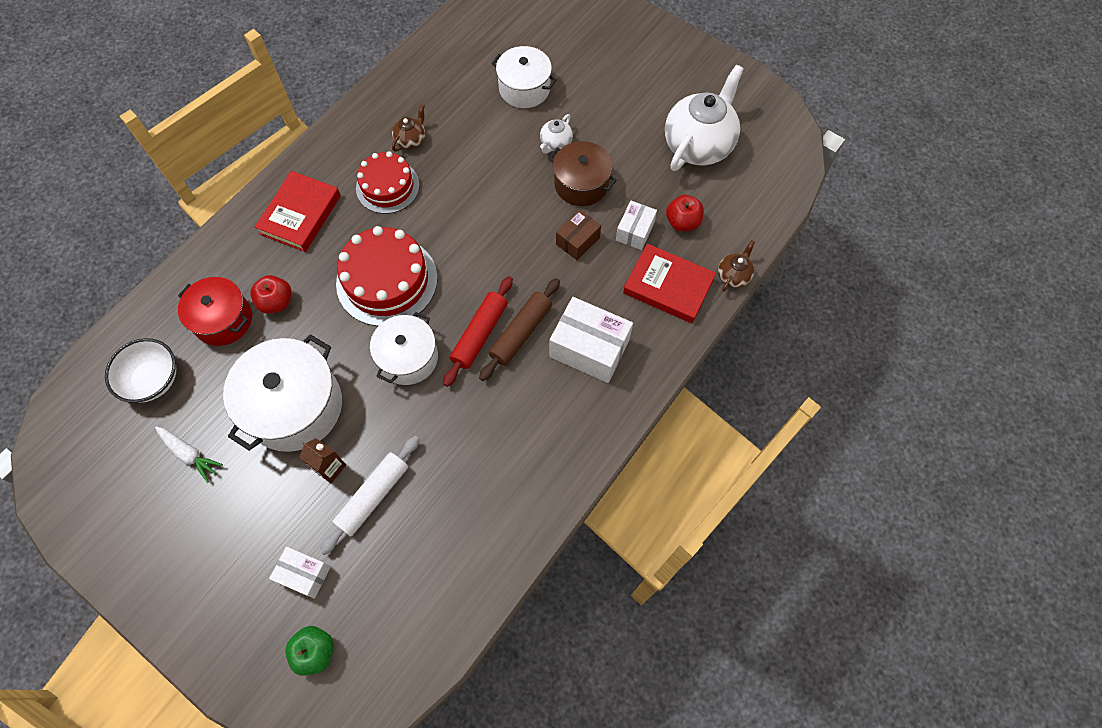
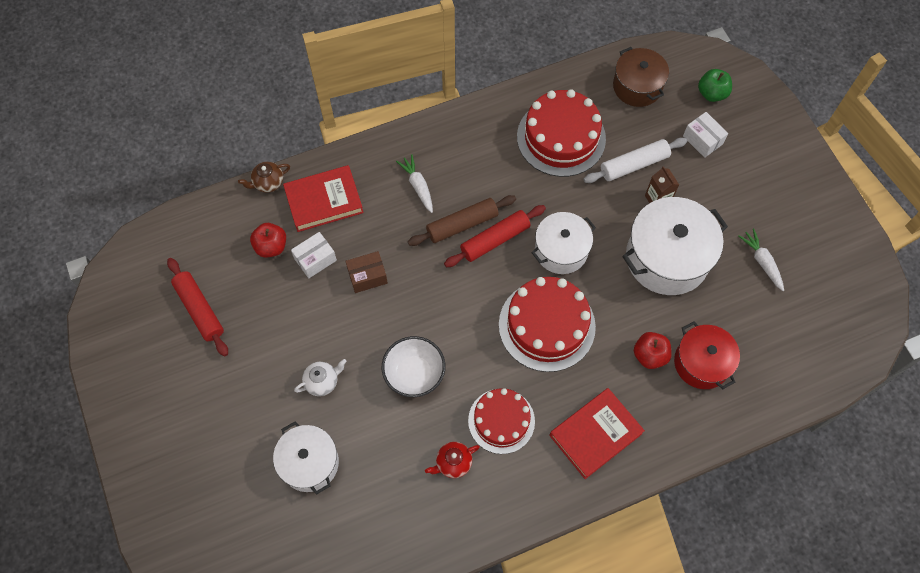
camera: 150 degrees left, 0 degrees up
(153, 380) = (776, 338): white bowl -> white bowl (414, 374)
(411, 140) = (453, 463): brown teapot -> red teapot
(471, 486) = (561, 137): none -> red cake
(581, 184) = (328, 327): brown pot -> brown pot (637, 86)
(589, 349) = (418, 186): white box -> white carrot
(668, 286) = (324, 201): red book -> red book turned 75 degrees counterclockwise
(698, 145) = (200, 309): white teapot -> red rolling pin

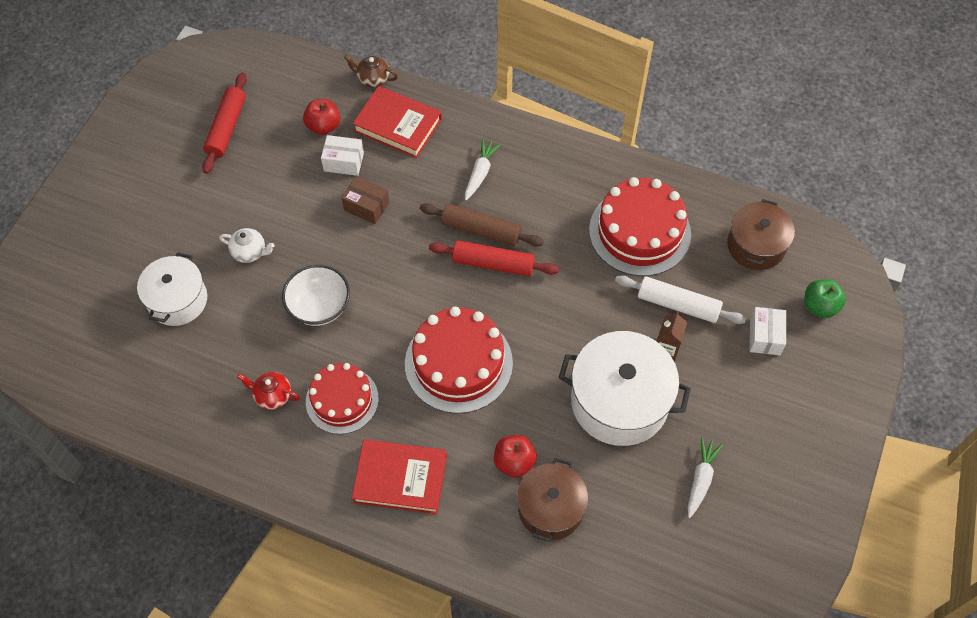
camera: 45 degrees right, 5 degrees down
(561, 250) = (537, 317): white pot -> none
(701, 363) = (551, 508): red pot -> brown pot

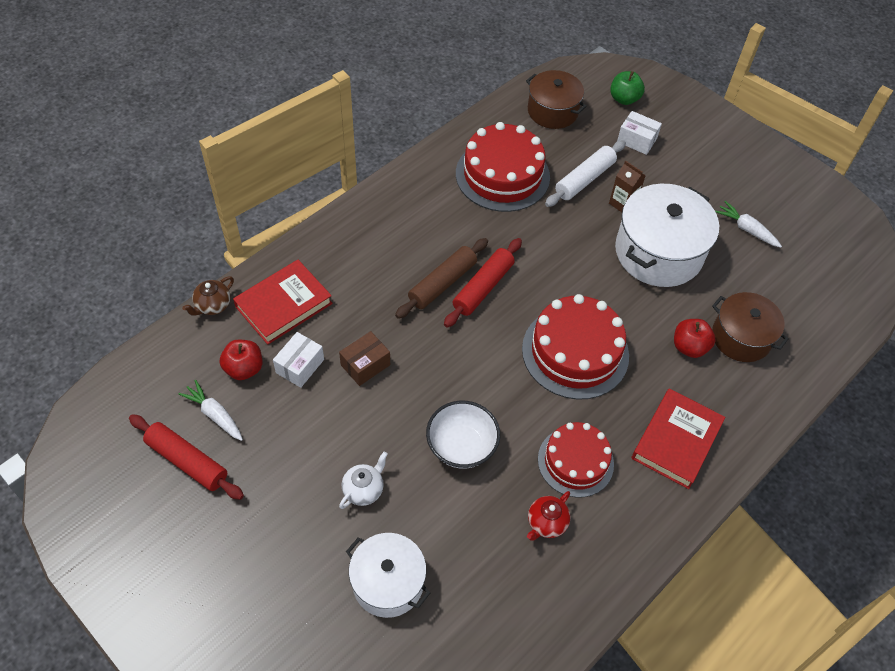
camera: 70 degrees left, 5 degrees down
(480, 173) = (379, 260): white carrot -> white carrot (215, 414)

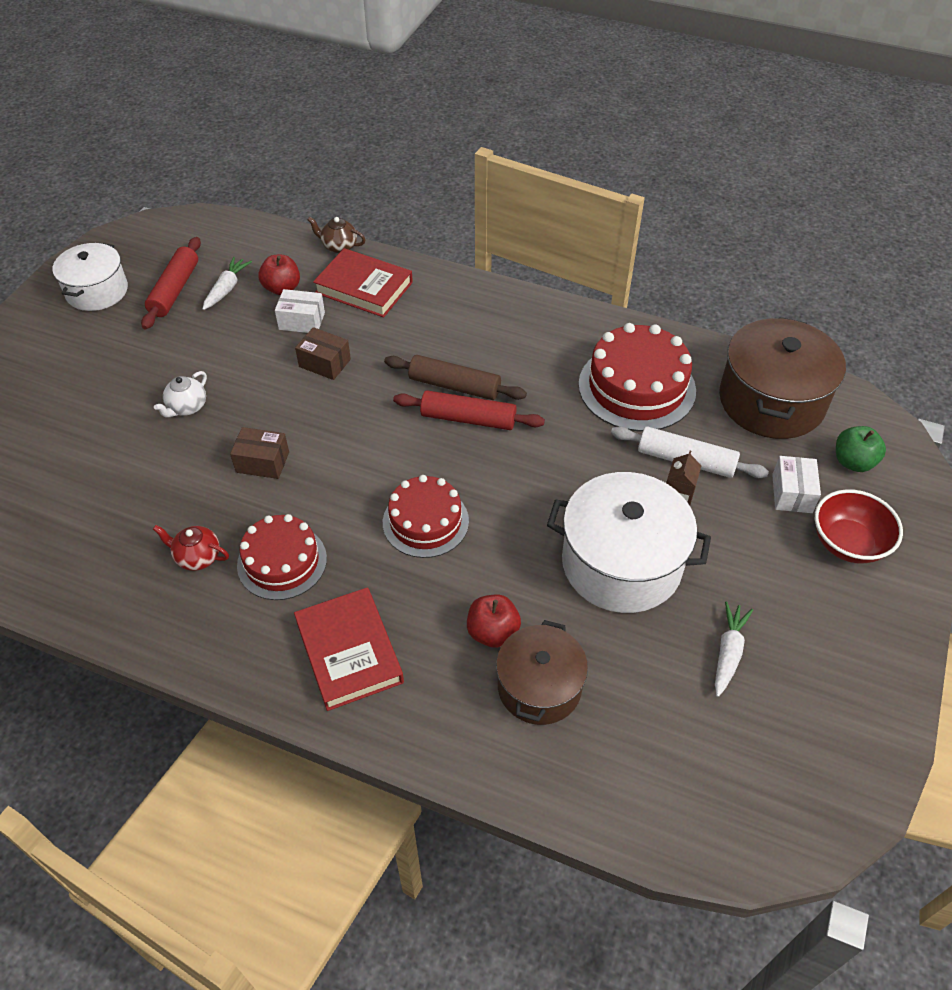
camera: 70 degrees right, 5 degrees down
(364, 490) = (187, 407): white teapot -> white teapot turned 105 degrees clockwise
(388, 582) = (96, 455): white pot -> white pot (97, 291)
(461, 446) = (262, 462): white bowl -> brown box
(552, 111) = (771, 401): brown pot -> brown pot, size x1.56
(575, 352) = (425, 522): red cake -> red cake, size x0.66
(676, 441) = (349, 652): red book -> red book turned 60 degrees clockwise
(686, 134) = (848, 543): none -> red bowl

